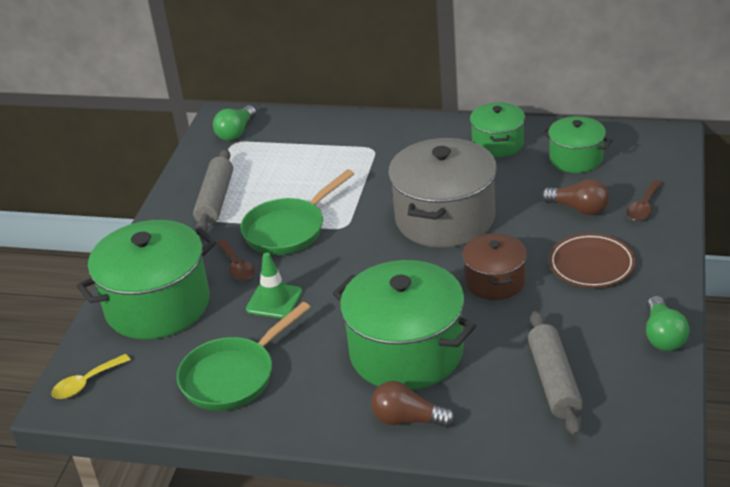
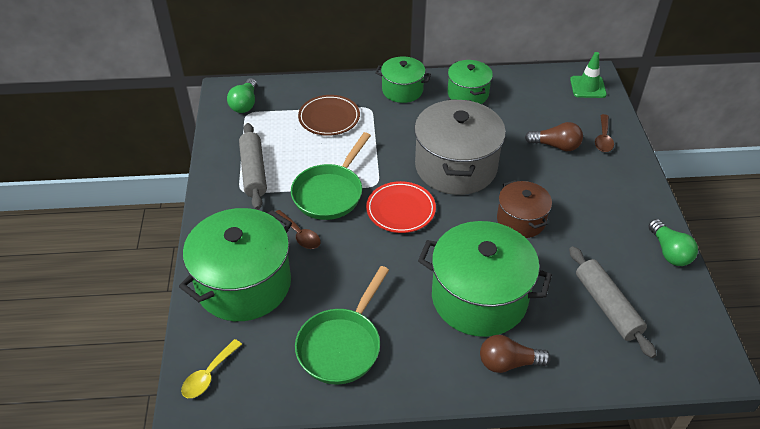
camera: 20 degrees left, 10 degrees up
(274, 301) = (346, 264): green traffic cone -> green traffic cone (588, 87)
(359, 255) = (400, 210): none -> red plate
(576, 159) = (534, 101): green pot -> green pot (402, 90)
(591, 265) = (587, 195): brown plate -> brown plate (329, 118)

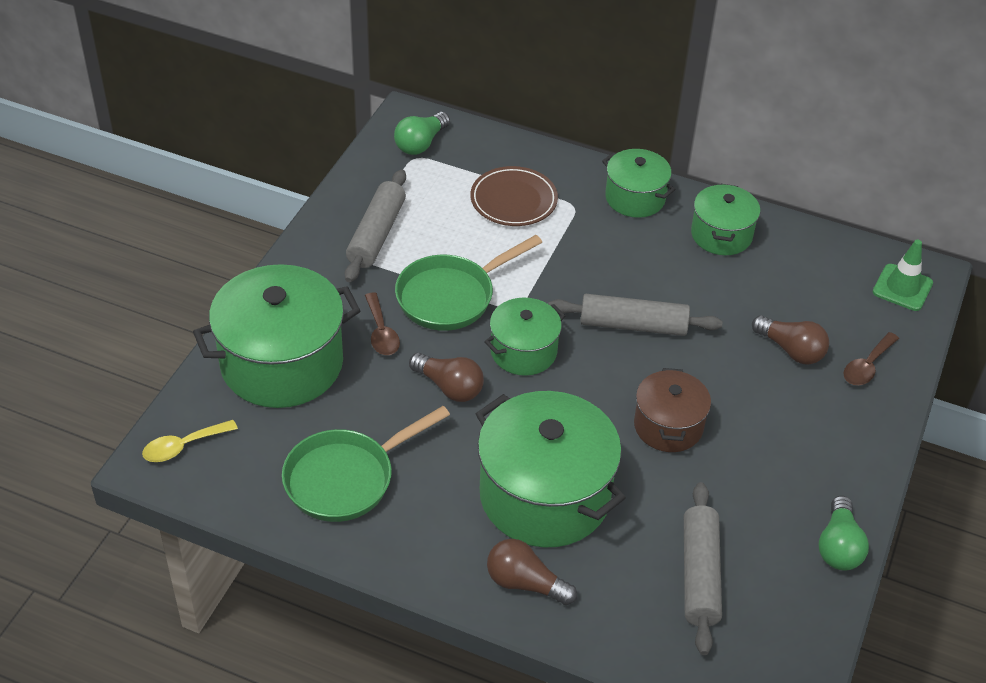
camera: 25 degrees right, 0 degrees up
(369, 252) = (449, 387): none -> brown light bulb
(400, 210) = (523, 351): red plate -> green pot
(455, 167) = (633, 325): grey pot -> grey rolling pin

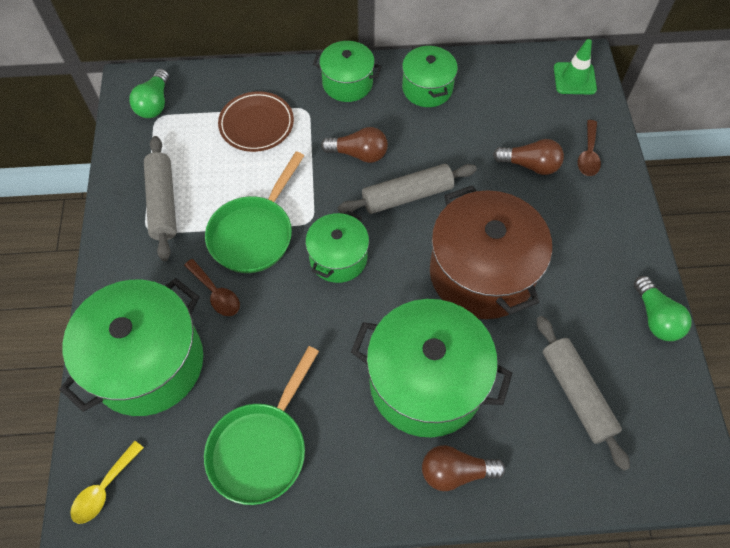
camera: 25 degrees left, 15 degrees up
(449, 387) = (298, 318): brown light bulb -> brown light bulb (359, 154)
(668, 426) = (481, 273): brown pot -> brown pot, size x1.80

